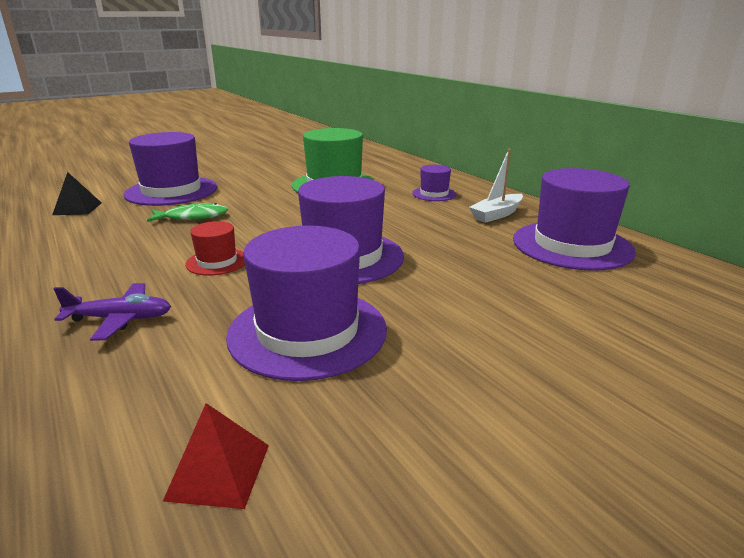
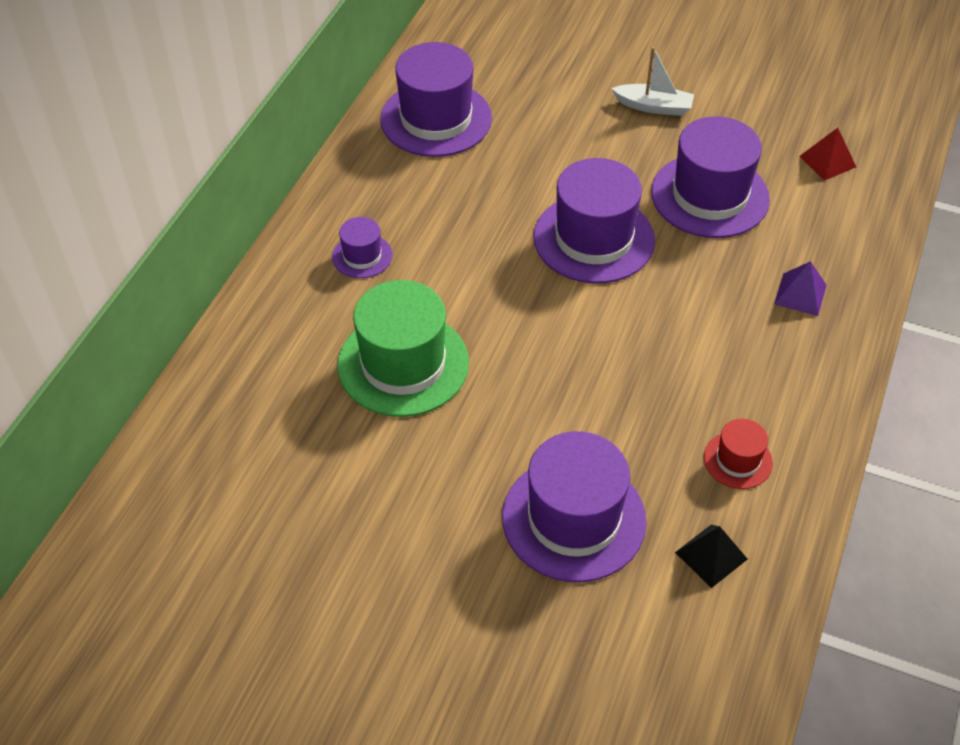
camera: 125 degrees left, 25 degrees up
(120, 319) = (800, 294): purple plane -> purple pyramid
(193, 217) = (622, 415): green fish -> none
(217, 262) = (683, 311): red hat -> red hat (737, 460)
(496, 215) = (394, 184): white boat -> white boat (654, 107)

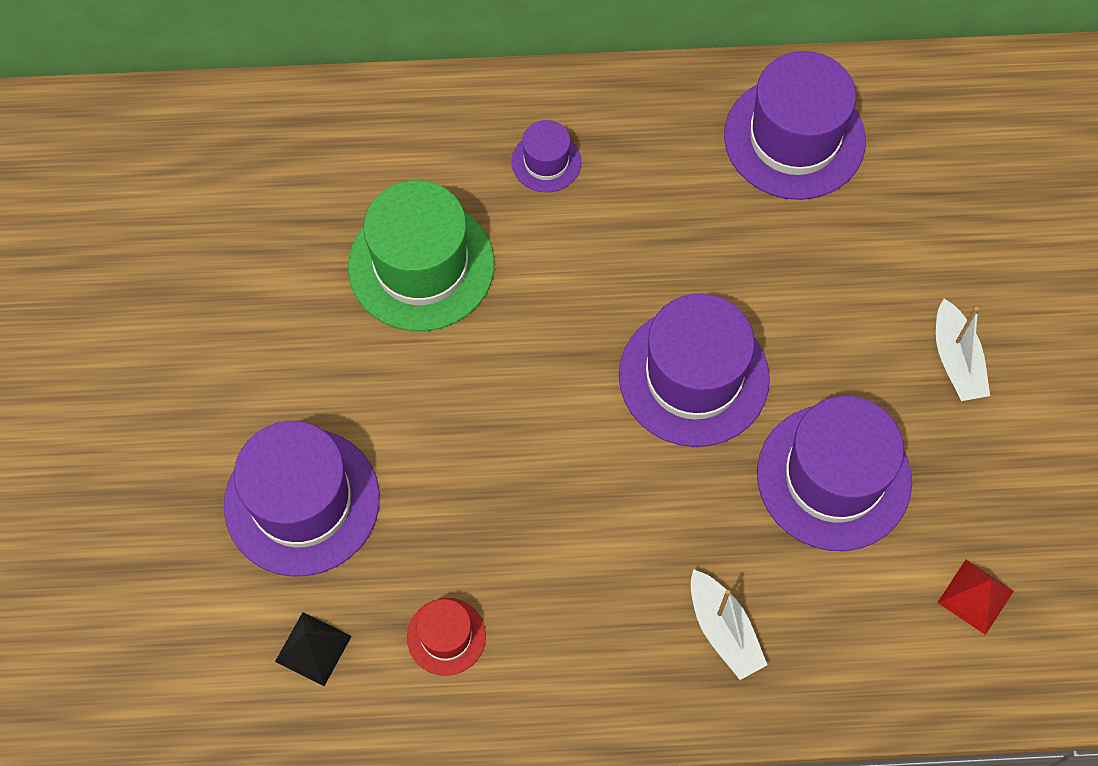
camera: 65 degrees right, 15 degrees up
(800, 294) = (723, 630): purple pyramid -> white boat

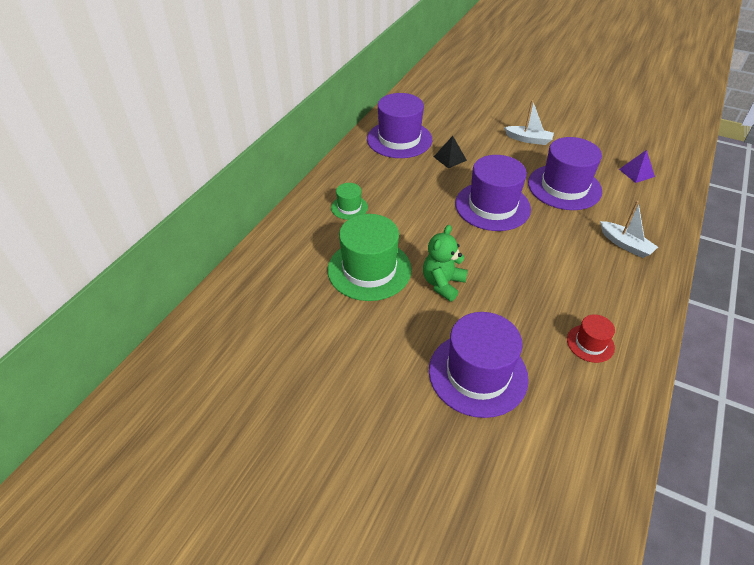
camera: 60 degrees left, 20 degrees down
(313, 648) = (574, 406): black pyramid -> black pyramid (450, 158)
(452, 381) = (443, 284): none -> green teddy bear
(546, 162) = (349, 207): purple hat -> green hat
(723, 630) = (625, 245): white boat -> white boat turned 45 degrees clockwise
(975, 596) = (636, 173): red pyramid -> purple pyramid

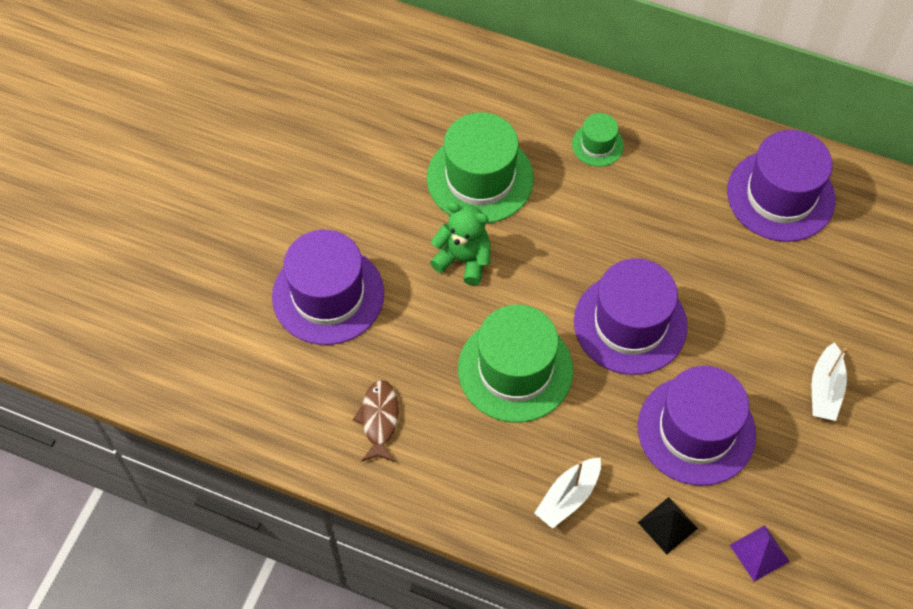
camera: 85 degrees right, 15 degrees up
(450, 158) = (742, 268): black pyramid -> black pyramid (667, 525)
(534, 262) = (515, 369): none -> green hat
(590, 343) = (379, 419): red hat -> brown fish

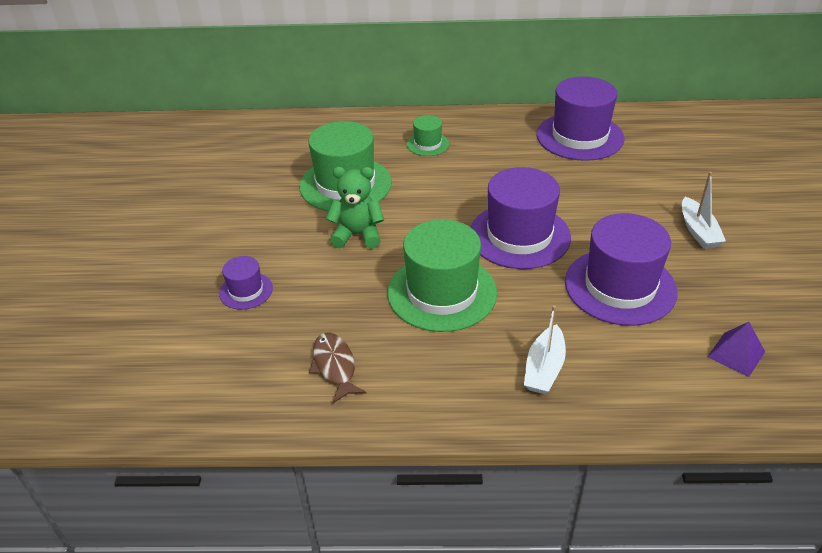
camera: 20 degrees left, 20 degrees down
(328, 295) = (246, 291): purple hat -> purple hat, size x0.49
(667, 525) = (645, 360): black pyramid -> none

